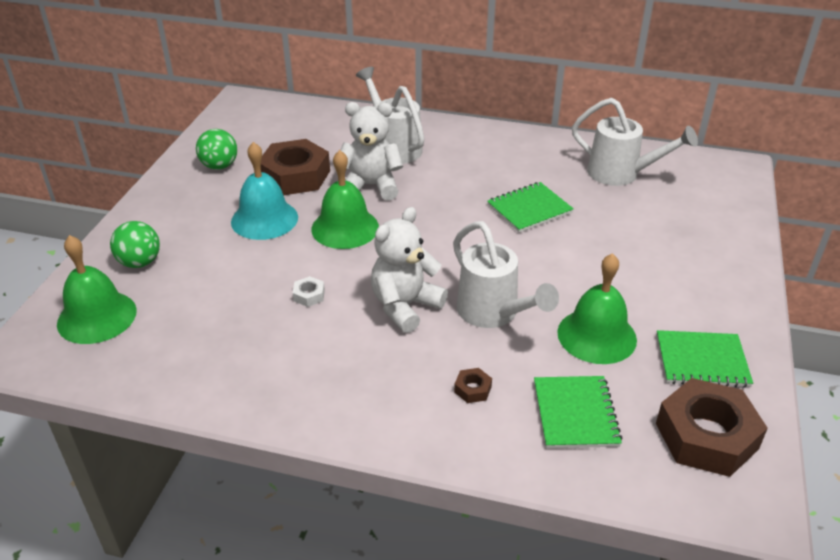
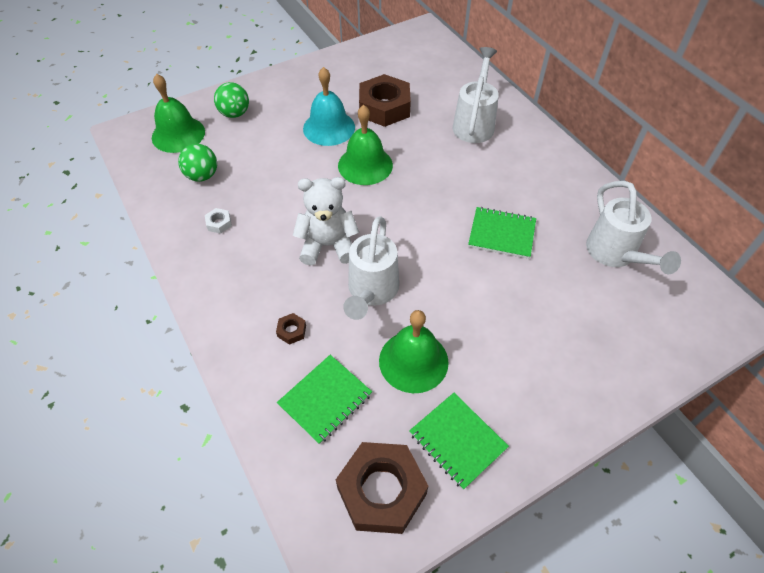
camera: 45 degrees right, 15 degrees up
(219, 166) = (351, 73): green ball -> green ball (202, 176)
(309, 295) = (288, 197): white nut -> white nut (219, 223)
(371, 186) = (420, 145): white teddy bear -> none

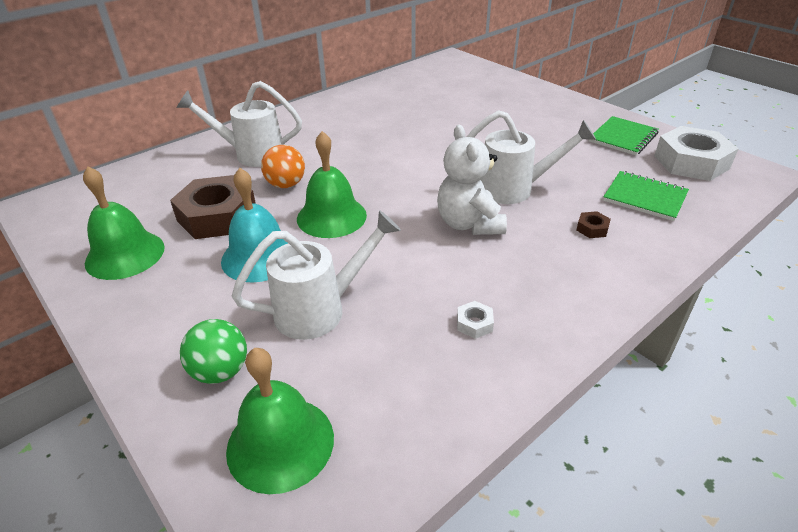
camera: 100 degrees left, 15 degrees down
(202, 176) = (384, 371): green ball -> none
(381, 491) = (691, 162): brown nut -> white nut
(413, 361) = (572, 160): green bell -> green bell (125, 254)
(419, 142) = (286, 185): none -> orange ball
(501, 234) = (410, 132): green notebook -> none
(615, 254) = (413, 90): white watering can -> white watering can (320, 310)

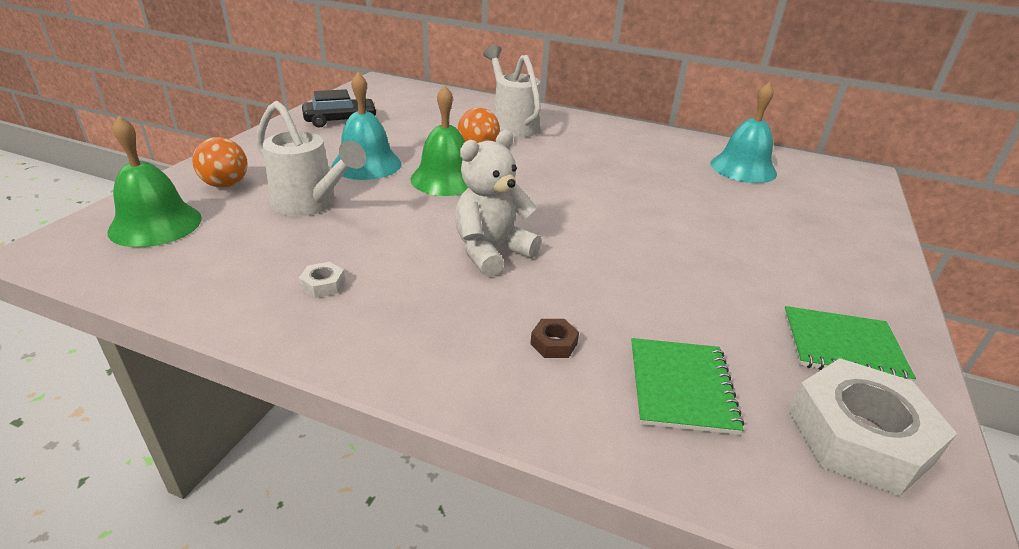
camera: 60 degrees right, 5 degrees down
(125, 254) = (340, 120): green bell -> black car
(217, 216) = (409, 136): brown nut -> none
(220, 371) = (225, 184): green ball -> orange ball
(417, 89) = (743, 168): none -> turquoise bell
(514, 189) = (590, 269): white watering can -> none

